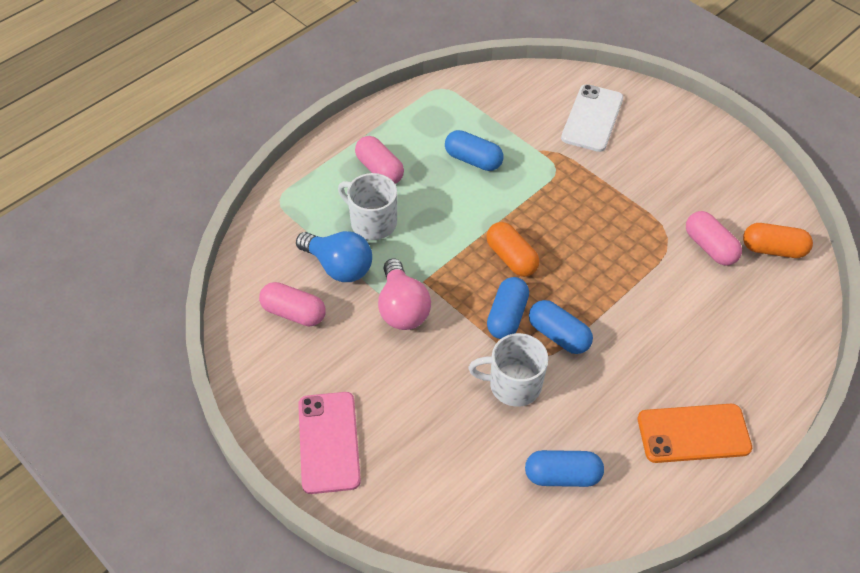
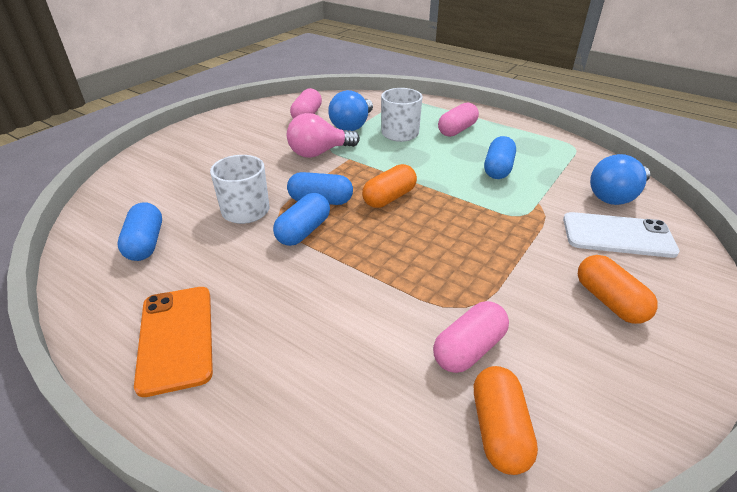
camera: 80 degrees right, 15 degrees down
(329, 442) = (199, 139): pink phone -> none
(536, 96) = (615, 196): none -> blue light bulb
(667, 154) = (609, 301): none -> orange capsule

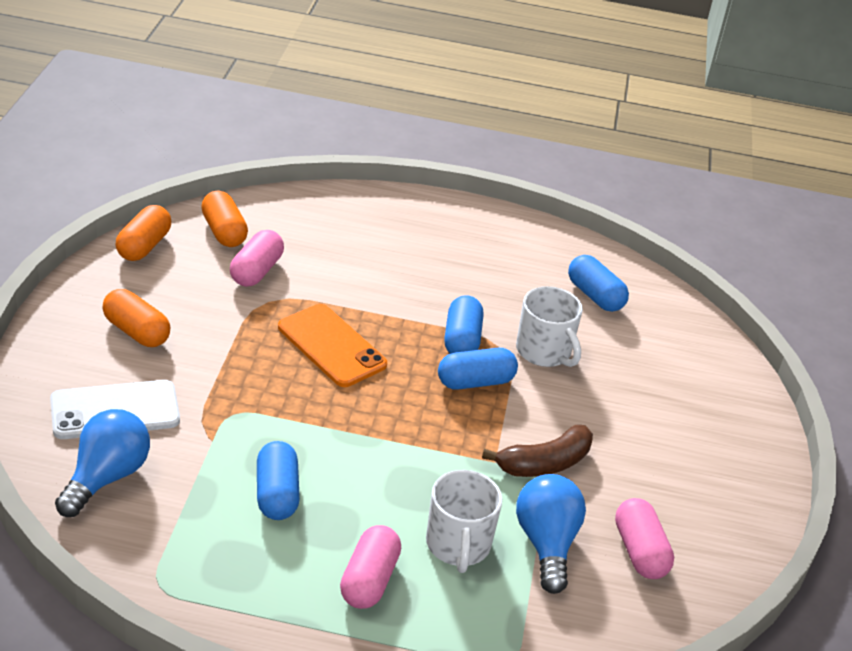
camera: 150 degrees right, 0 degrees up
(176, 338) = (479, 237): orange phone -> orange phone (331, 346)
(319, 153) = (544, 463): pink light bulb -> brown banana
(389, 198) = (399, 404): orange capsule -> orange capsule (144, 246)

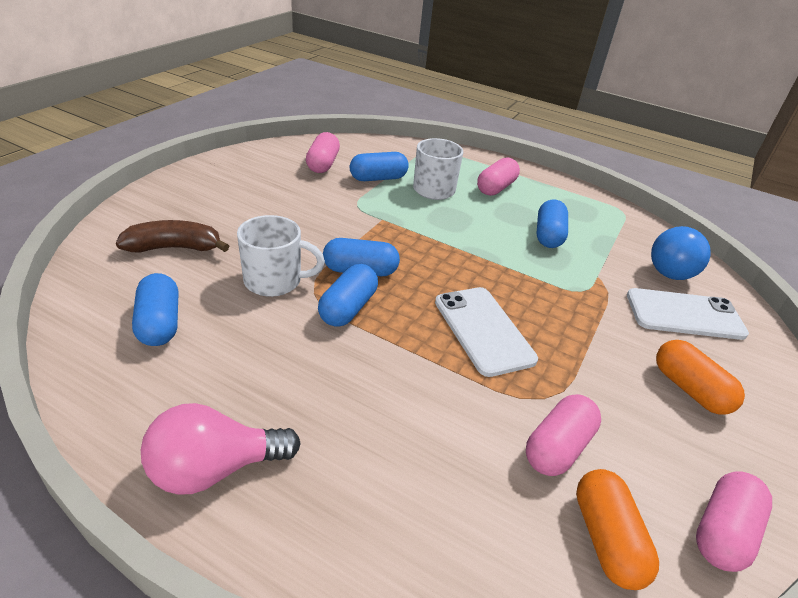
camera: 160 degrees left, 0 degrees up
(144, 246) = (723, 532): orange capsule -> pink capsule
(331, 346) = (483, 330): orange phone -> white phone
(473, 225) = (215, 468): none -> pink light bulb
(544, 351) = (274, 281): white mug -> white mug turned 105 degrees clockwise
(544, 463) = (346, 211): brown banana -> brown banana (174, 248)
(546, 544) = (378, 178): blue light bulb -> blue capsule

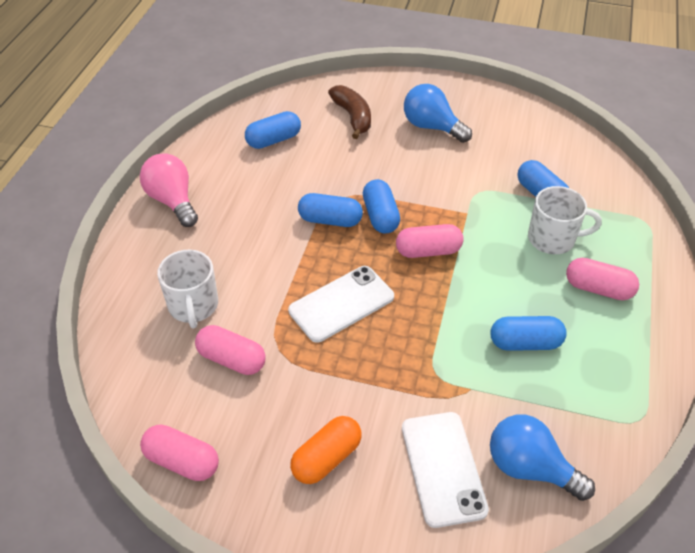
camera: 80 degrees right, 10 degrees up
(241, 203) = (432, 127): none -> blue light bulb
(274, 281) = (342, 175): white mug -> white mug (193, 306)
(323, 164) = (537, 152): pink capsule -> pink capsule (428, 251)
(606, 539) = (163, 388): orange capsule -> none

